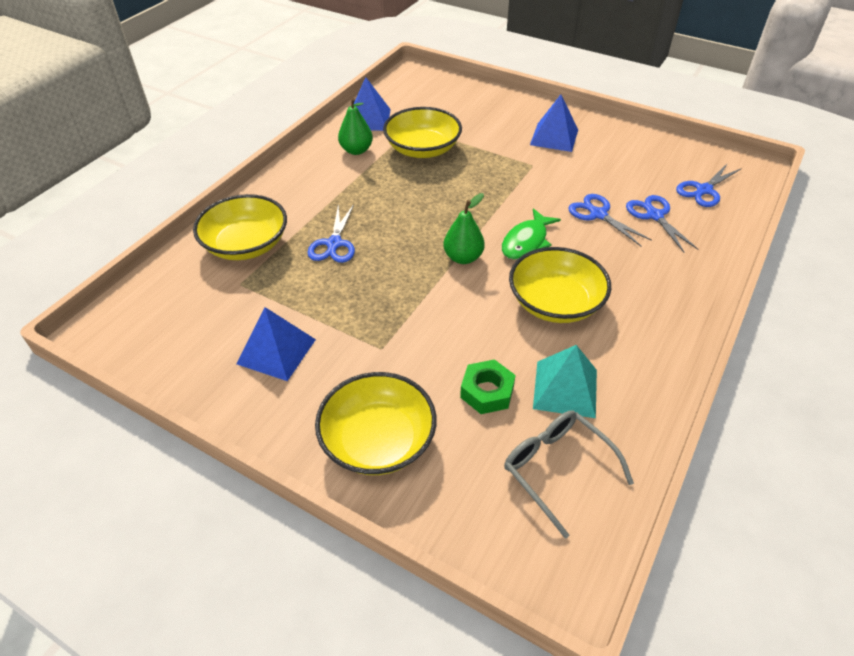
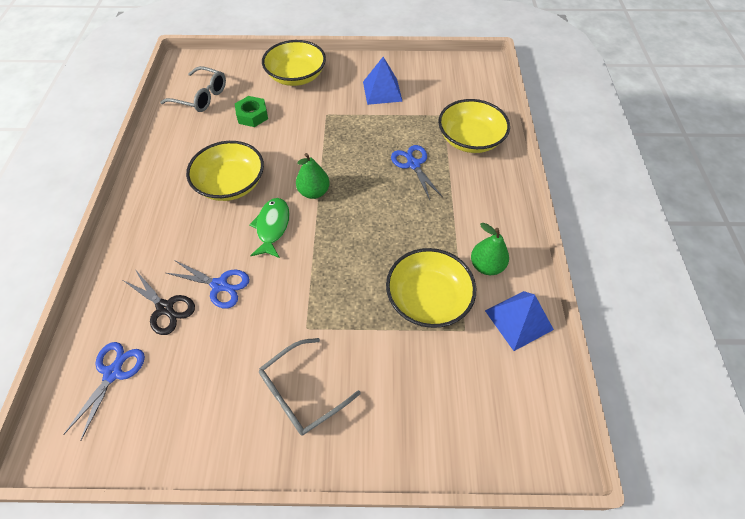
camera: 150 degrees right, 10 degrees up
(554, 137) = (302, 392): blue pyramid -> grey glasses
(565, 389) = (207, 133): turquoise pyramid -> none
(654, 215) = (165, 308): blue scissors -> black scissors

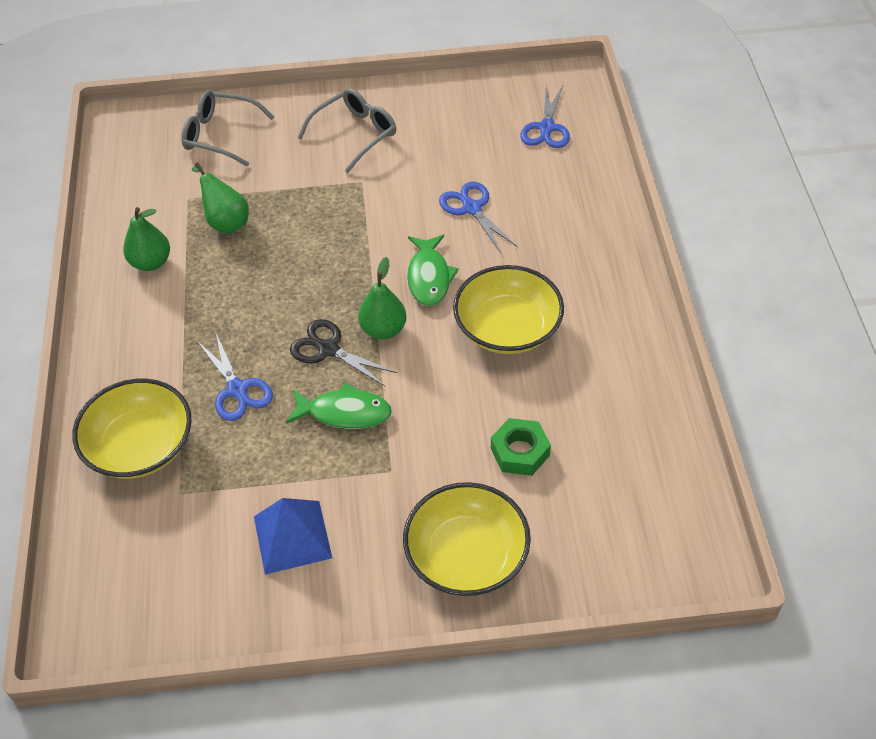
camera: 175 degrees right, 5 degrees down
(165, 308) = (523, 182): black scissors -> black scissors (328, 349)
(201, 96) = (630, 483): grey glasses -> grey glasses (220, 135)
(219, 285) = (472, 208): blue scissors -> blue scissors turned 45 degrees clockwise
(347, 144) = (344, 413): none -> green fish
(428, 298) = (226, 222): yellow bowl -> green pear
(519, 320) = (125, 213): blue pyramid -> none

